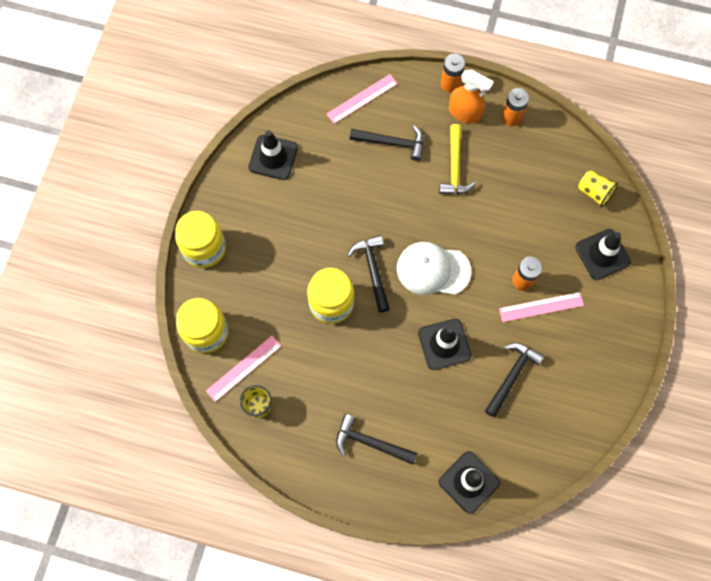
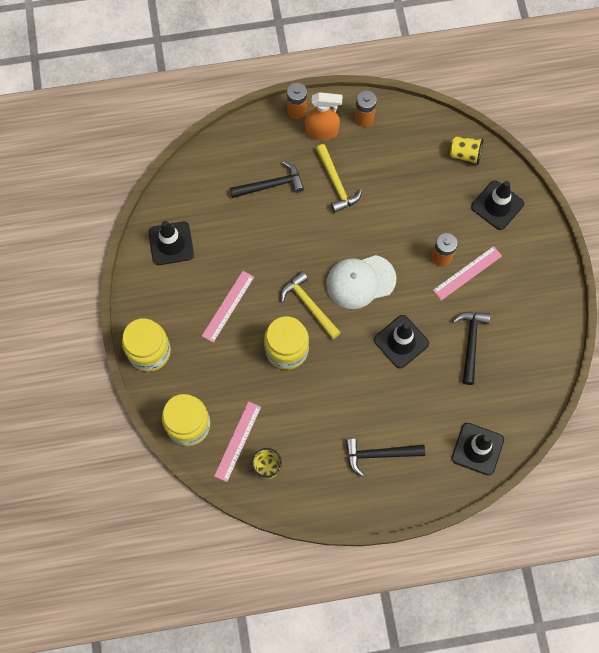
camera: 25 degrees left, 0 degrees up
(362, 98) = (224, 156): pink ruler -> pink ruler (228, 306)
(373, 271) = (309, 305): black hammer -> yellow hammer

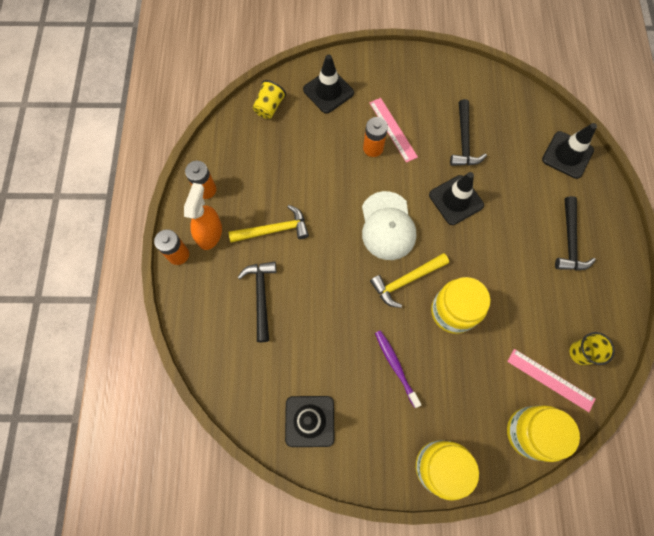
camera: 80 degrees left, 0 degrees up
(228, 306) = (395, 366): pink ruler -> purple toothbrush
(470, 343) = (464, 140): black hammer -> black hammer turned 105 degrees counterclockwise

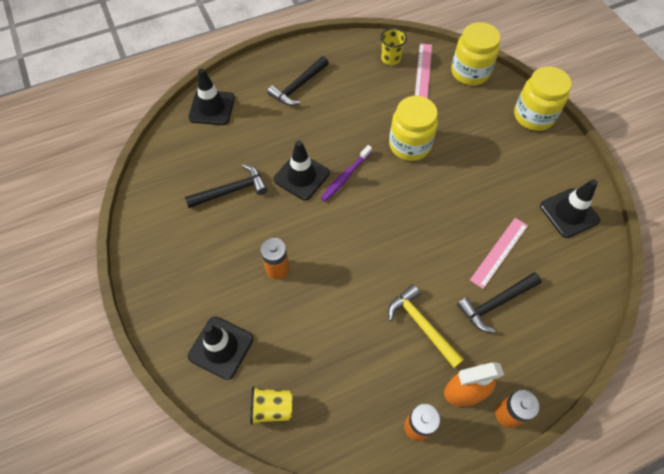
camera: 115 degrees left, 10 degrees down
(387, 226) = (359, 222): white cap -> none
(393, 129) = (245, 258): pink ruler -> pink ruler (499, 252)
(395, 366) = (482, 169): purple toothbrush -> purple toothbrush (345, 177)
(406, 280) = (403, 188): yellow hammer -> none
(570, 241) = (298, 86): black hammer -> black hammer turned 150 degrees clockwise

